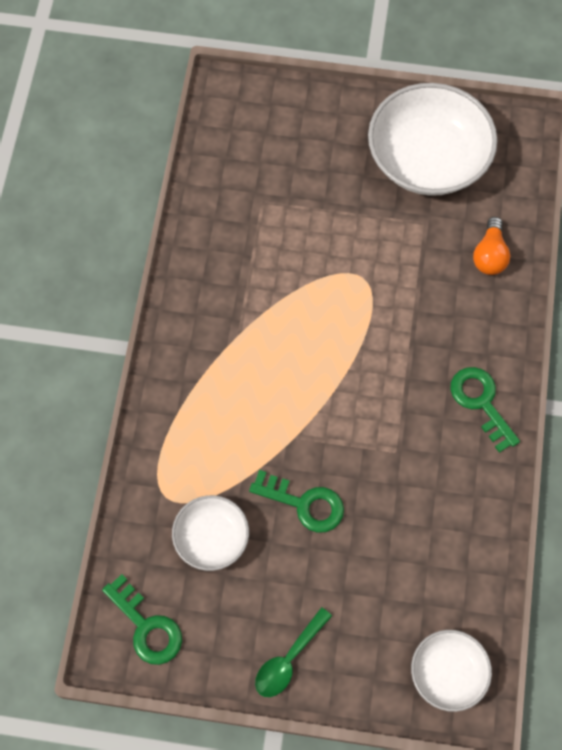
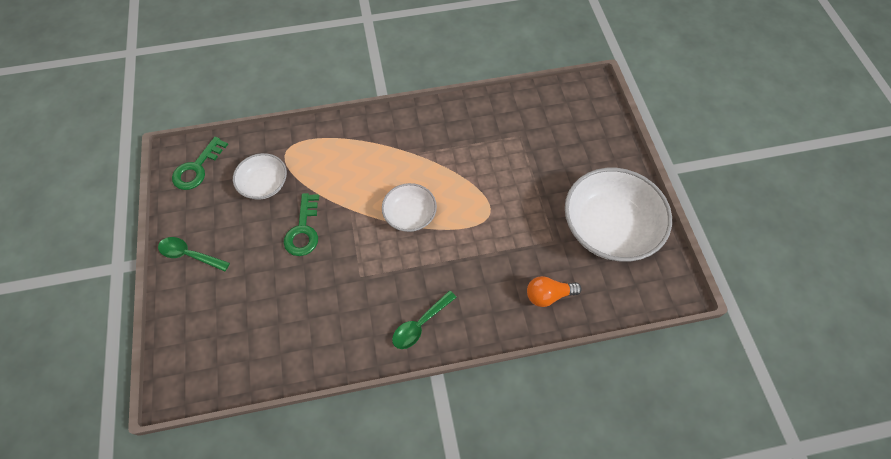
camera: 70 degrees right, 5 degrees down
(448, 674) = (197, 363): white bowl -> white bowl (410, 215)
(481, 402) = (420, 325): green key -> green spoon

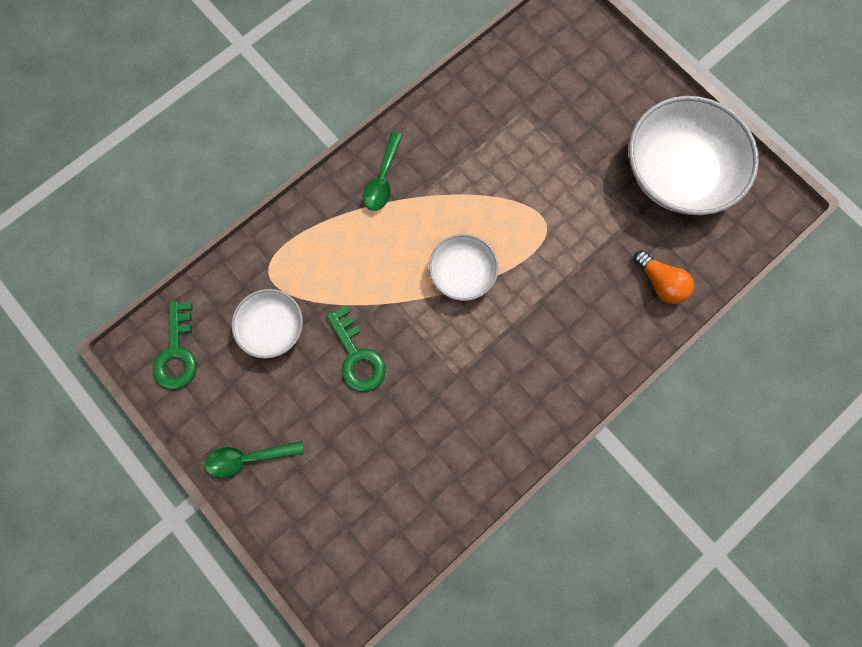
camera: 30 degrees left, 15 degrees up
(420, 325) = (552, 389): green spoon -> green spoon (382, 179)
(548, 295) = (659, 282): orange light bulb -> orange light bulb turned 90 degrees counterclockwise

